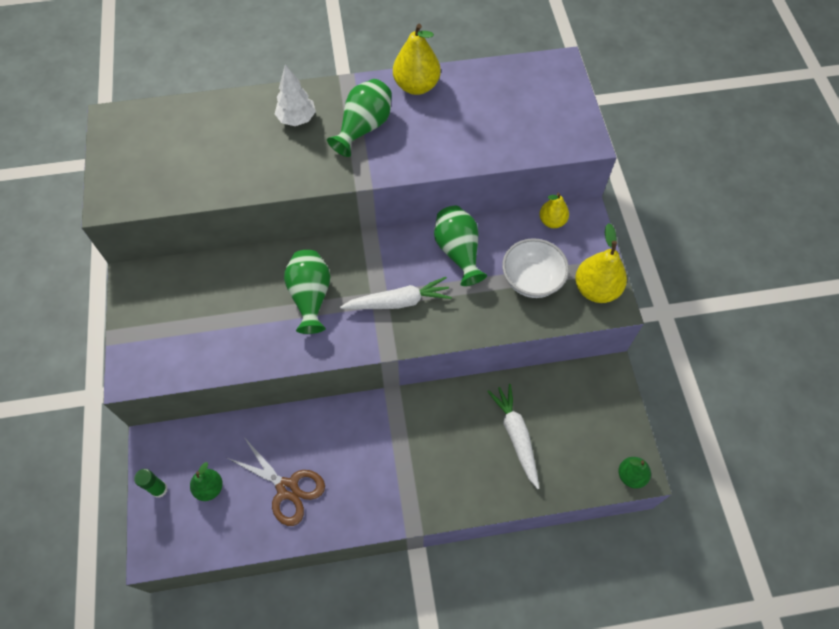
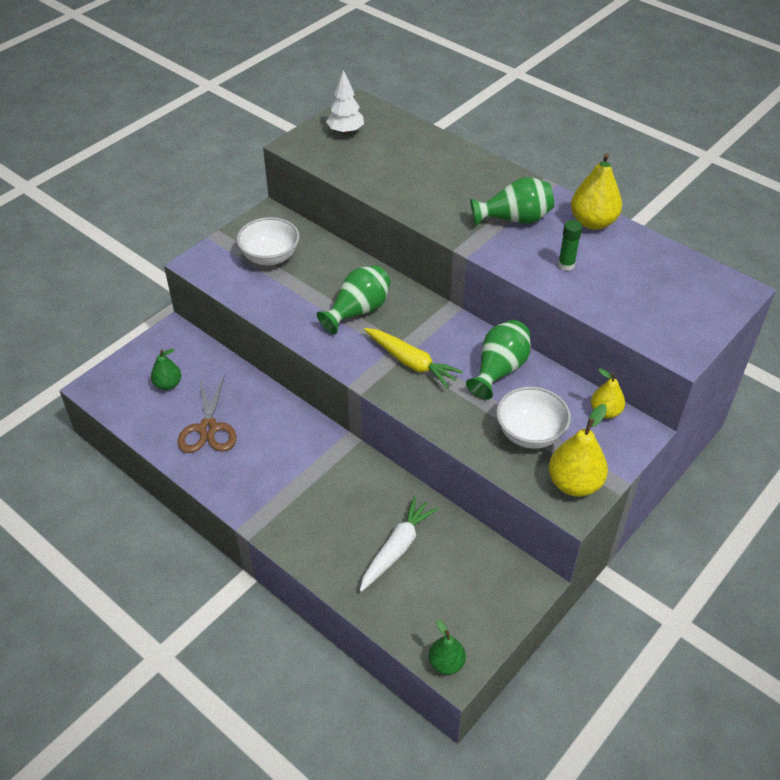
camera: 50 degrees right, 15 degrees down
(159, 489) = (142, 358): green glue stick -> green glue stick (566, 265)
(184, 314) = (270, 257): none -> white bowl
(297, 119) = (475, 182): white tree -> white tree (345, 131)
(398, 302) = (411, 362): white carrot -> yellow carrot

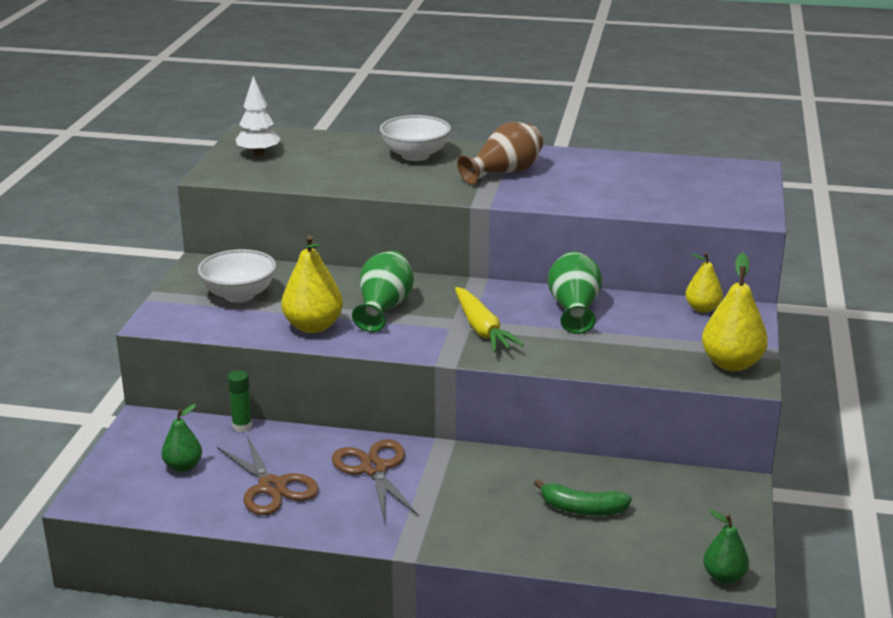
camera: 30 degrees left, 20 degrees down
(284, 443) = (374, 469): none -> brown scissors
(397, 548) = (582, 509): white carrot -> green banana
(411, 362) = (482, 329): yellow carrot -> yellow carrot turned 60 degrees clockwise
(514, 219) = (504, 173): green vase -> brown vase
(530, 433) = (653, 343): white bowl -> white bowl (415, 155)
(566, 265) = (588, 190): green glue stick -> green glue stick (242, 426)
(593, 222) = (578, 158): yellow pear -> yellow pear (313, 326)

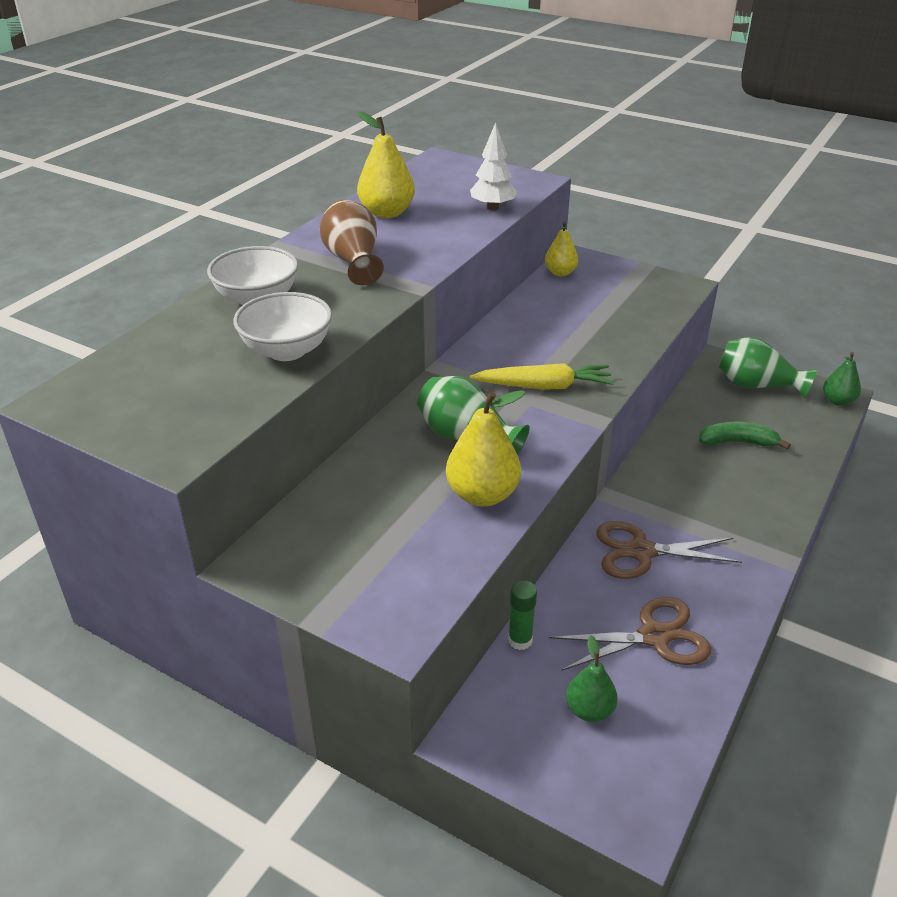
camera: 70 degrees left, 10 degrees up
(239, 295) = (366, 541): white bowl -> white bowl (287, 350)
(258, 154) = (140, 406): white tree -> white tree (492, 208)
(574, 309) = (529, 330): green vase -> green vase (756, 385)
(582, 509) = (737, 442): green banana -> green banana turned 120 degrees counterclockwise
(731, 364) = (658, 285): yellow pear -> yellow pear (387, 213)

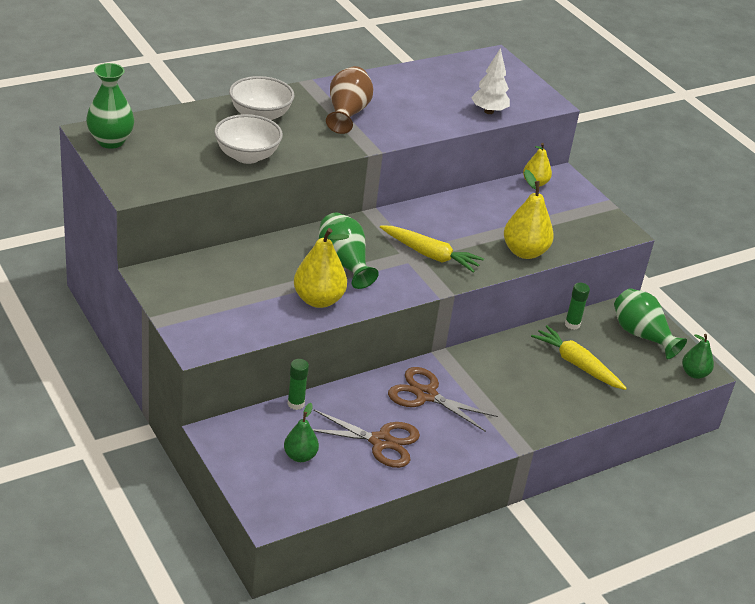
camera: 25 degrees right, 0 degrees up
(89, 403) = (110, 141): none -> green vase
(387, 213) = (407, 86): yellow pear -> yellow pear (524, 252)
(690, 403) = (572, 324): none -> green glue stick
(737, 442) = (577, 364): green banana -> yellow carrot

